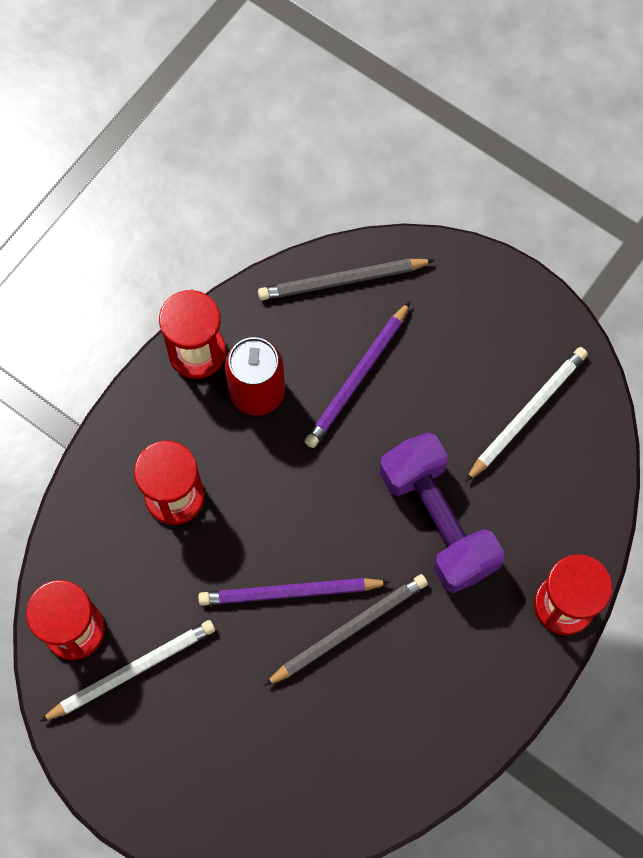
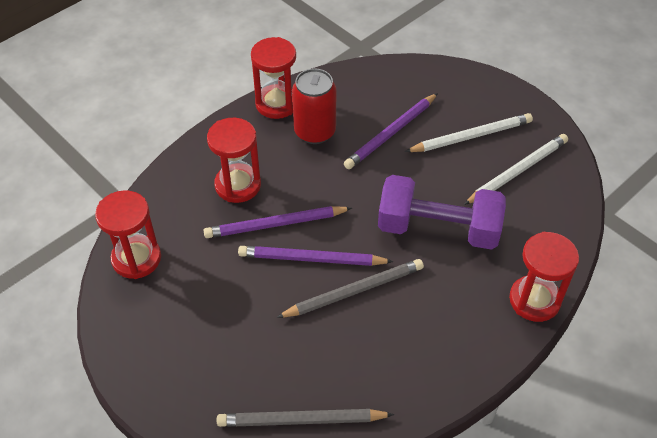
camera: 10 degrees right, 20 degrees down
(131, 670) = (172, 293): white pencil -> white pencil (471, 136)
(235, 549) = (275, 225): none -> purple pencil
(342, 281) = (390, 78): grey pencil -> grey pencil (301, 420)
(438, 521) = (438, 229): purple dumbbell -> purple dumbbell turned 60 degrees counterclockwise

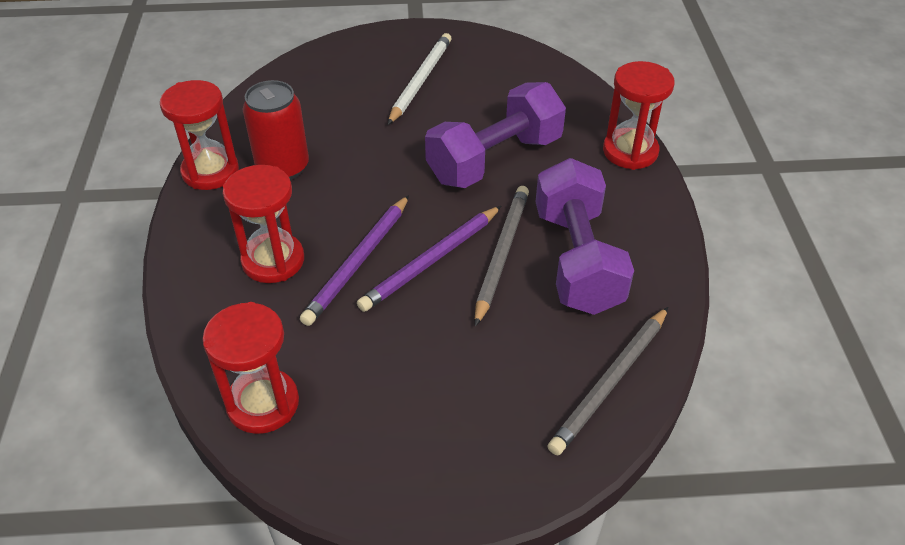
camera: 50 degrees left, 5 degrees down
(391, 133) = (353, 122): purple pencil -> none
(391, 336) = (577, 260): none -> purple dumbbell
(517, 171) = (490, 80): white pencil -> none

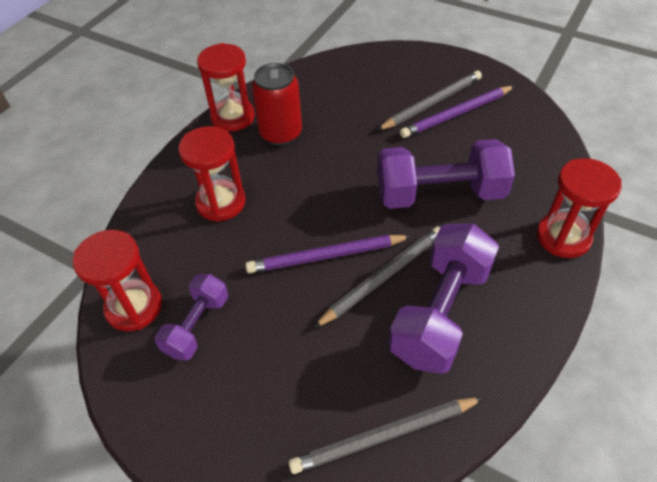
camera: 35 degrees right, 5 degrees up
(351, 385) = (197, 326): none -> purple dumbbell
(359, 262) = (275, 231): purple pencil -> purple pencil (457, 114)
(420, 80) = (431, 103): white pencil -> grey pencil

